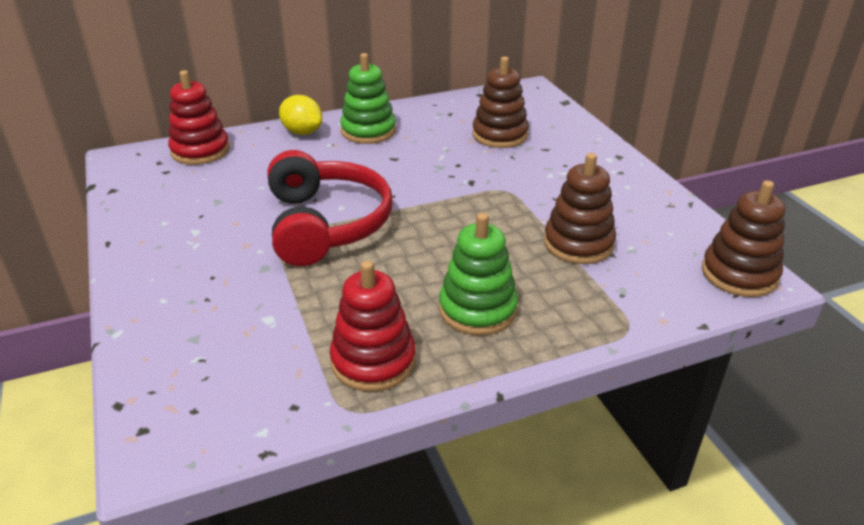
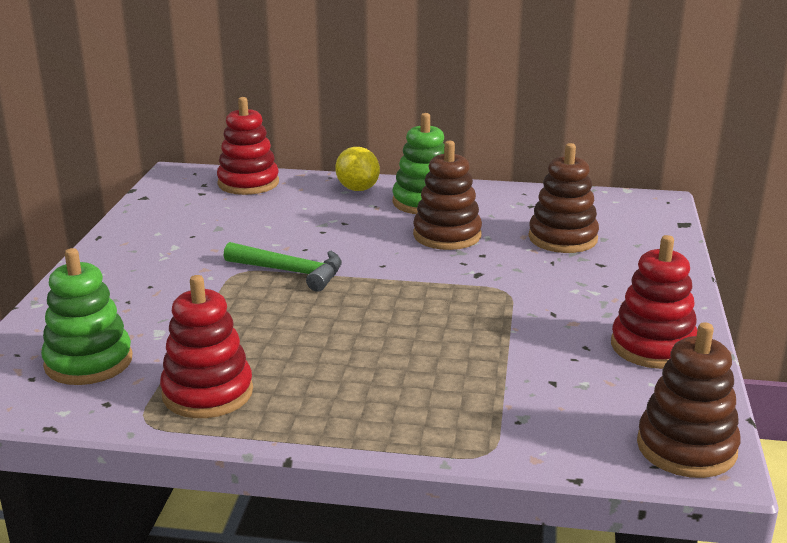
camera: 30 degrees right, 10 degrees down
(325, 224) = (291, 272): red headphones -> green hammer
(477, 309) = (350, 385): green stacking toy -> green stacking toy (88, 362)
(578, 244) = (526, 361): brown stacking toy -> brown stacking toy (447, 235)
(643, 204) = (653, 347): none -> red stacking toy

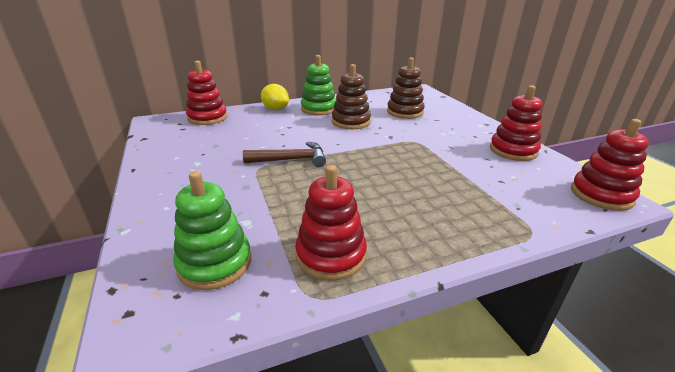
camera: 30 degrees left, 5 degrees up
(291, 272) = (291, 160): green hammer -> brown hammer
(686, 448) = (601, 195): brown stacking toy -> red stacking toy

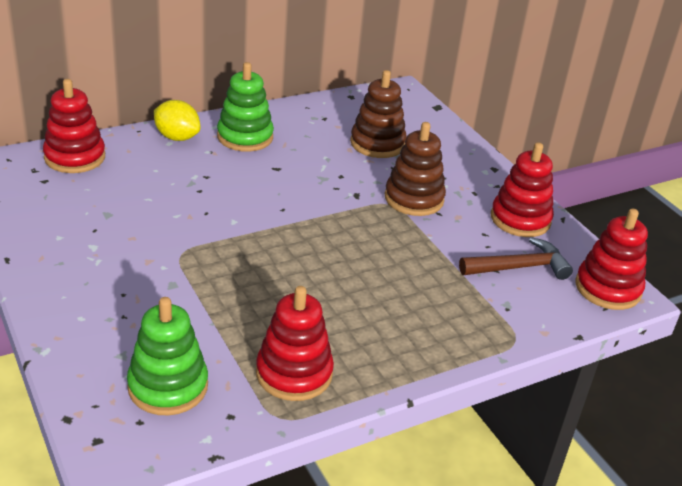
camera: 10 degrees left, 5 degrees up
(291, 160) = (222, 239): brown hammer -> brown hammer (519, 267)
(351, 122) = (297, 165): brown stacking toy -> brown stacking toy (414, 199)

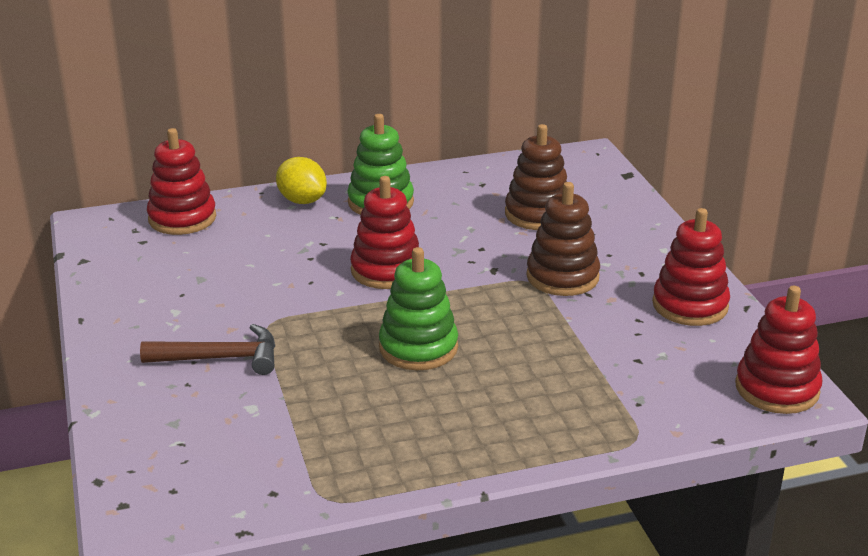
camera: 15 degrees right, 5 degrees down
(168, 386) = (213, 458): green stacking toy -> green stacking toy (418, 348)
(294, 373) = (358, 455): red stacking toy -> red stacking toy (386, 270)
(519, 267) = (669, 359): brown hammer -> brown hammer (221, 358)

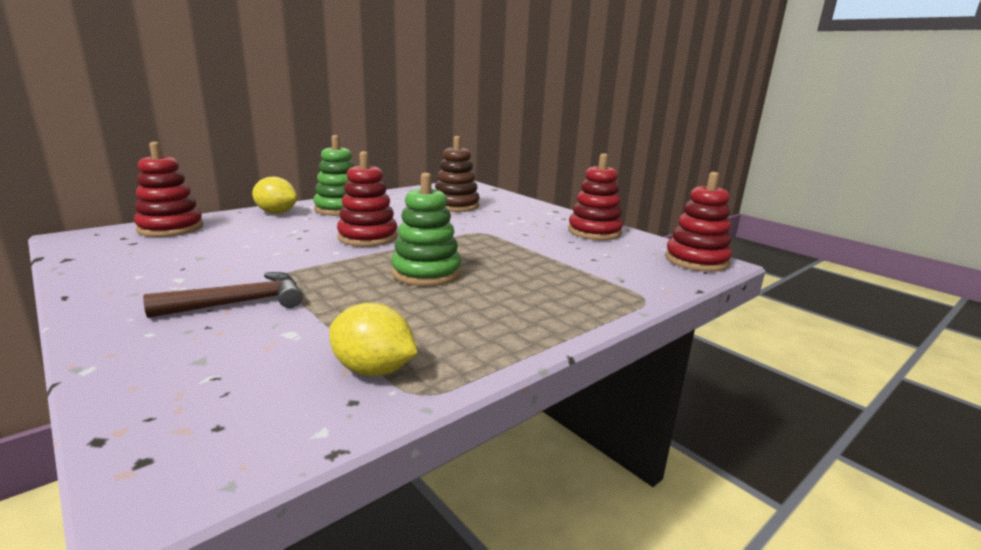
camera: 25 degrees left, 10 degrees down
(302, 466) = (373, 370): none -> yellow lemon
(562, 277) = (499, 228): brown stacking toy -> none

